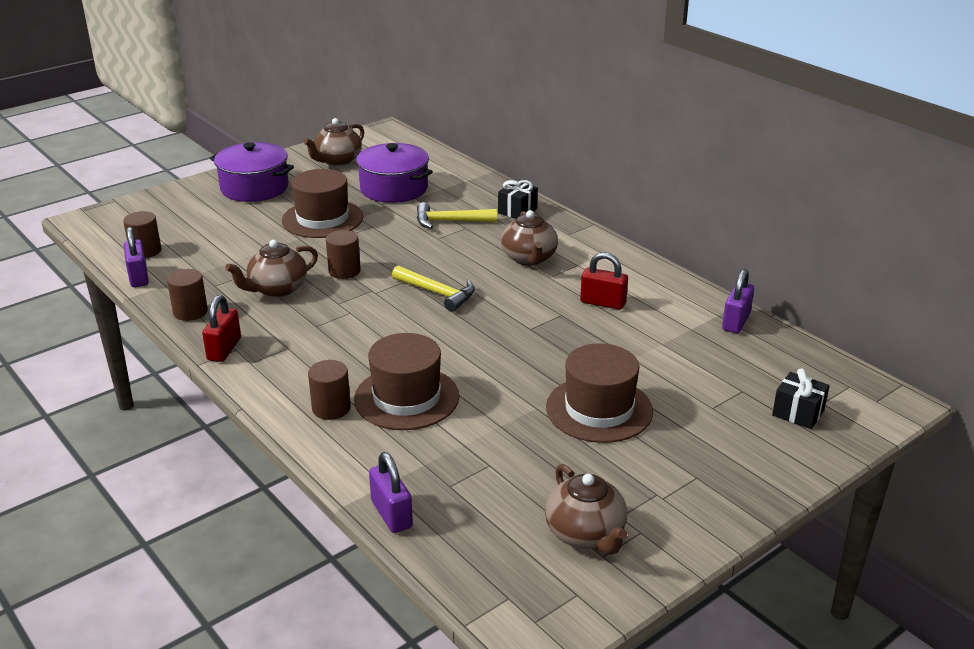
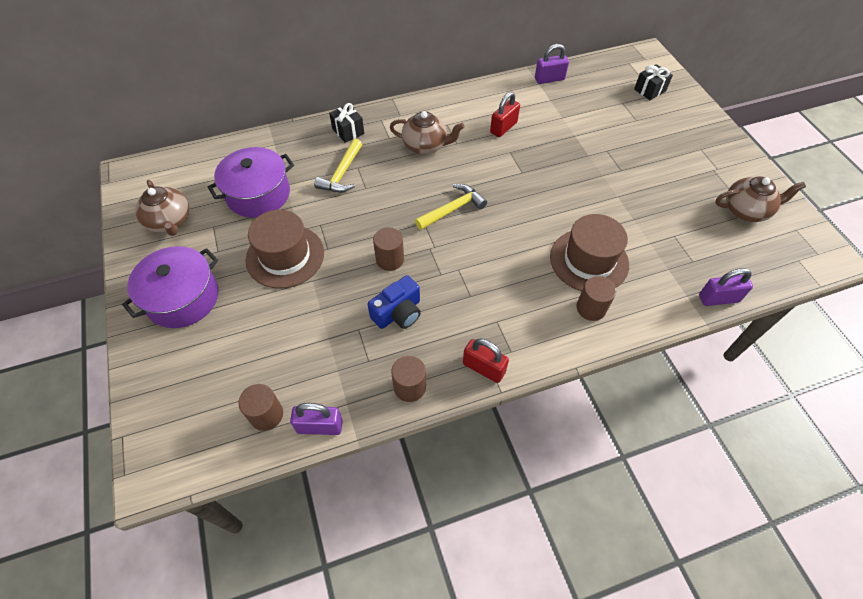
camera: 70 degrees left, 25 degrees up
(277, 289) = (398, 313): brown teapot -> blue camera
(599, 409) = (626, 168): brown hat -> none
(736, 322) = (549, 79): purple padlock -> purple padlock turned 60 degrees counterclockwise

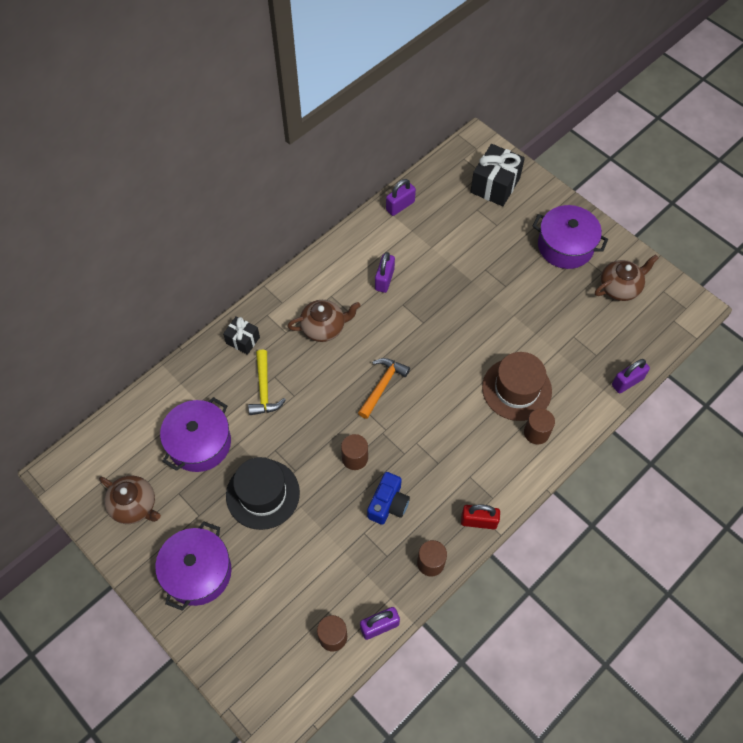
camera: 25 degrees left, 5 degrees up
(285, 256) = (262, 494): brown hat -> black hat
(453, 209) = (382, 385): yellow hammer -> orange hammer
(503, 128) = (384, 279): red padlock -> purple padlock
(649, 90) = (495, 185): black gift -> black gift, size x1.72
(700, 157) = (565, 246): none -> purple pot

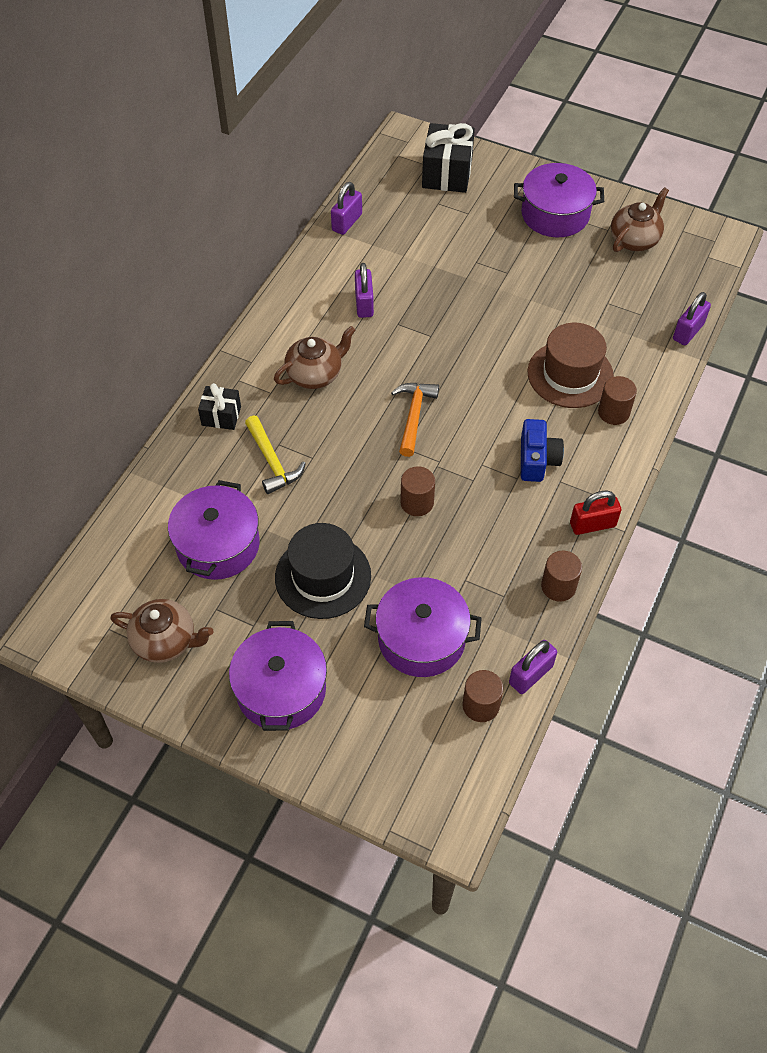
camera: 20 degrees left, 5 degrees down
(312, 568) = (421, 638): none -> purple pot
(388, 504) = (479, 539): blue camera -> blue camera (537, 460)

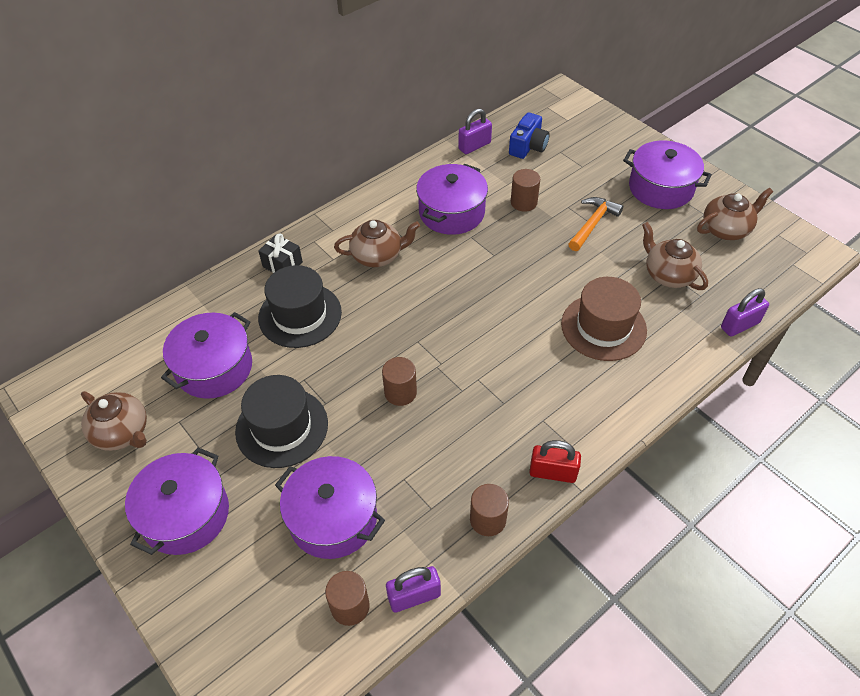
camera: 25 degrees right, 5 degrees down
(272, 462) = (300, 315): yellow hammer -> black hat
(364, 304) = (451, 212): purple padlock -> purple pot
(414, 416) = (441, 317): orange hammer -> orange hammer (593, 224)
(447, 173) = (581, 131): black gift -> none
(537, 460) = (531, 393): blue camera -> blue camera (528, 146)
(603, 303) = (668, 275): none -> brown teapot
(613, 412) = (628, 375): brown cylinder -> brown cylinder (523, 202)

